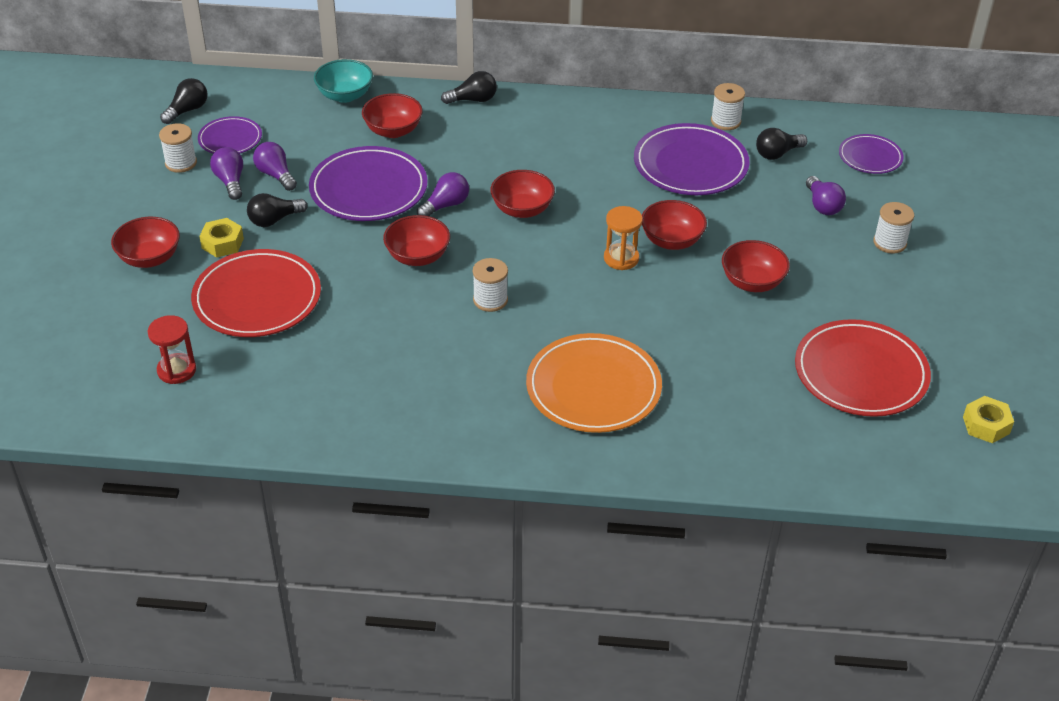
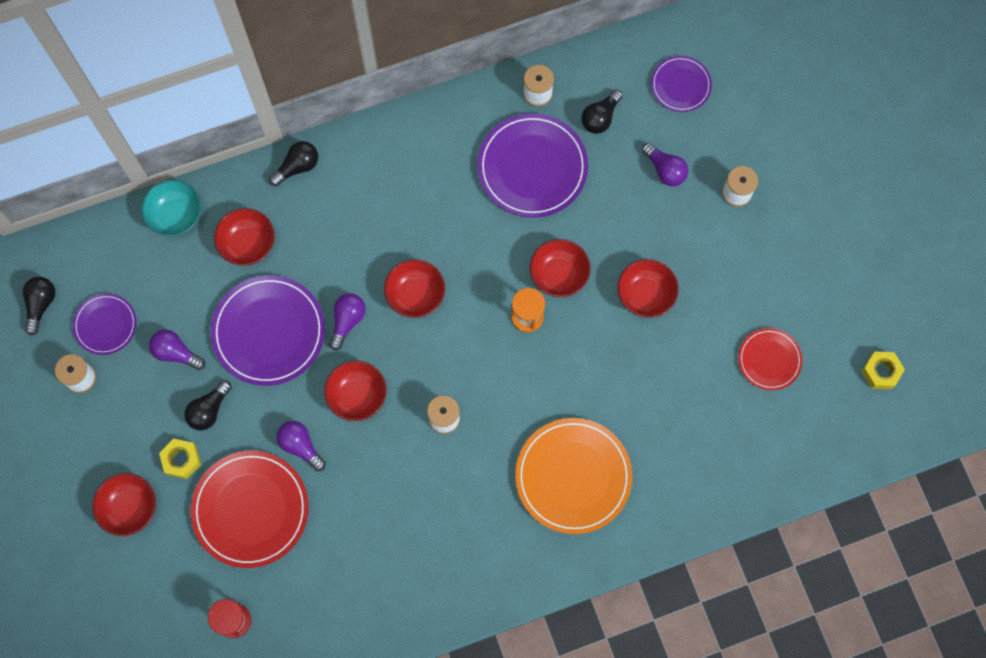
camera: 25 degrees left, 30 degrees up
(230, 181) = (140, 380): purple light bulb -> purple light bulb (300, 446)
(860, 373) = (769, 360): red plate -> red plate, size x0.56

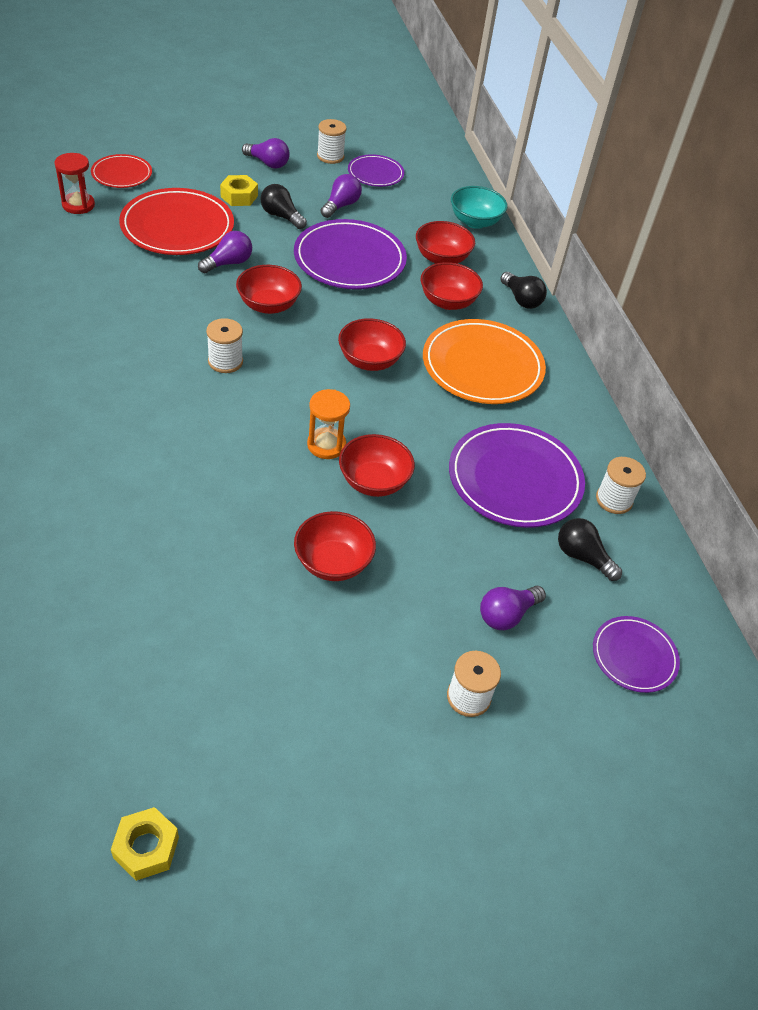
camera: 90 degrees right, 25 degrees down
(41, 304) = (400, 146): black light bulb -> none
(130, 508) = (206, 166): red bowl -> red bowl (448, 302)
(347, 321) = (350, 309): purple light bulb -> purple light bulb (268, 163)
(573, 476) = (120, 454): orange plate -> orange plate (482, 366)
(769, 360) = (208, 690): red plate -> red plate (122, 174)

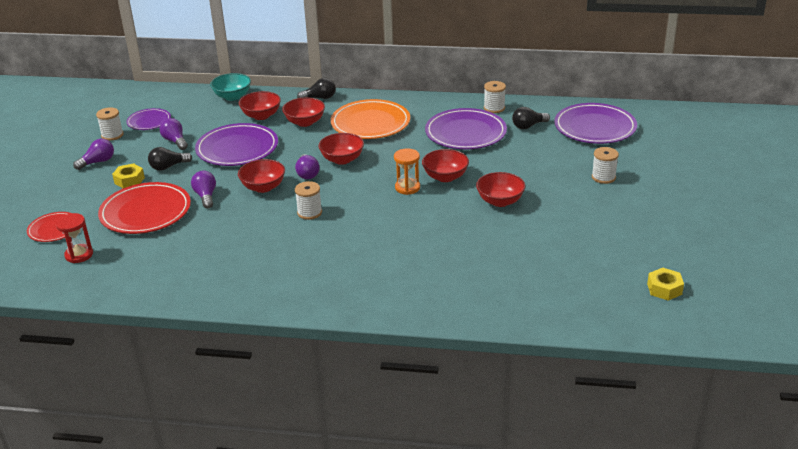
camera: 60 degrees left, 15 degrees down
(507, 615) = (557, 156): purple light bulb -> purple light bulb (307, 174)
(634, 656) = (595, 127): purple plate -> purple plate, size x1.79

